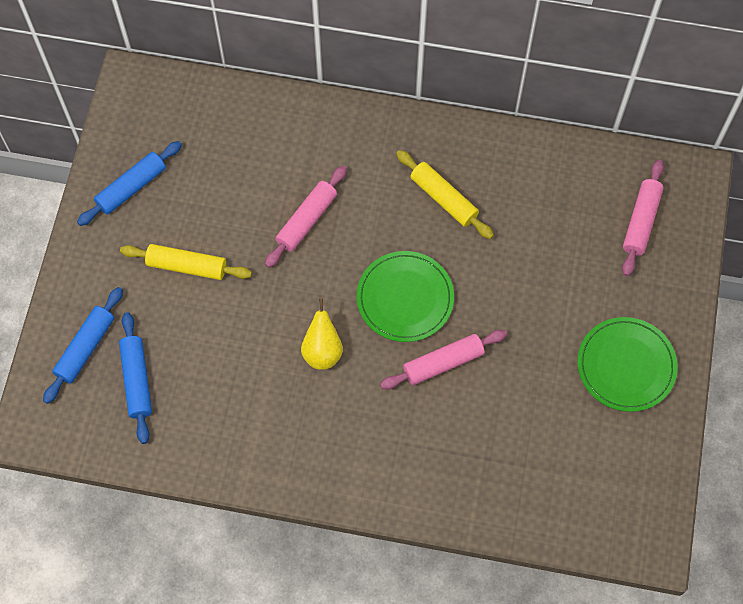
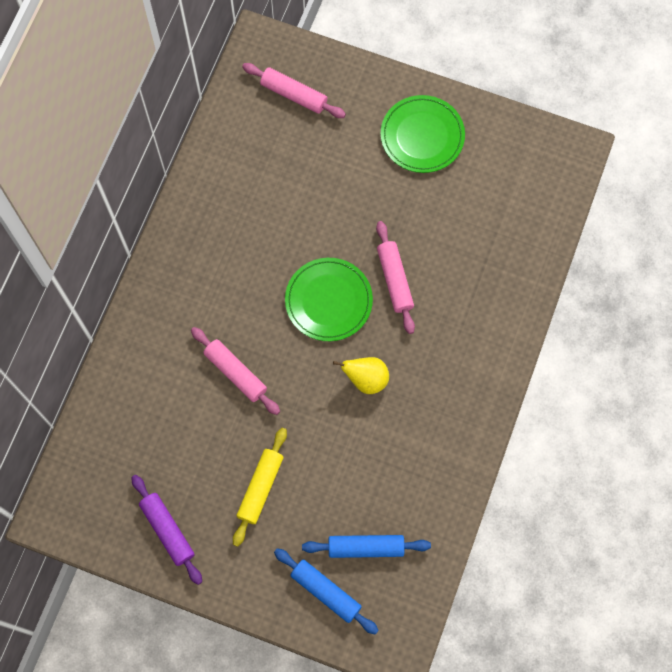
camera: 80 degrees left, 5 degrees up
(131, 188) = (167, 530): blue rolling pin -> purple rolling pin
(444, 199) = (238, 250): yellow rolling pin -> none

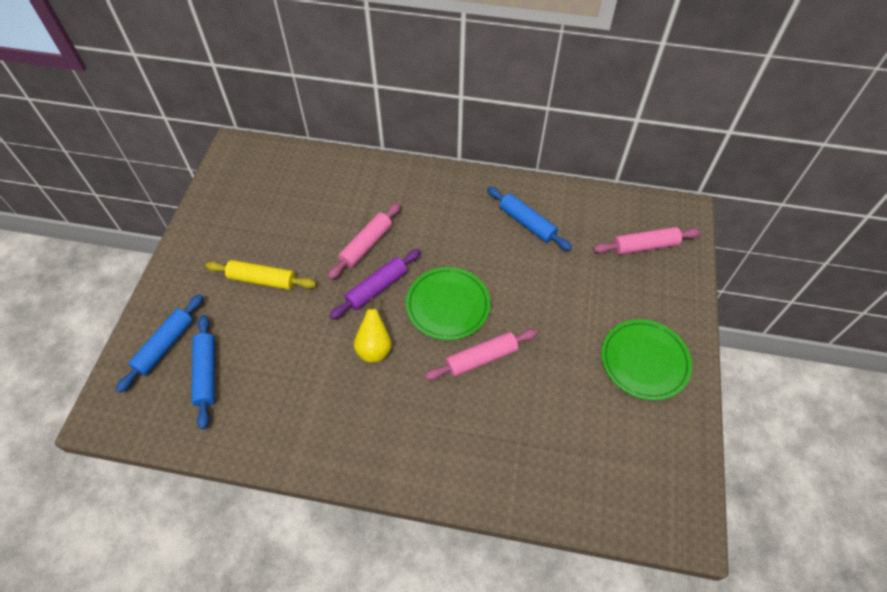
camera: 80 degrees right, 15 degrees down
(167, 530) = (224, 221): purple rolling pin -> purple rolling pin (377, 288)
(240, 201) = (527, 223): none -> blue rolling pin
(293, 95) = (644, 246): pink rolling pin -> pink rolling pin turned 60 degrees clockwise

